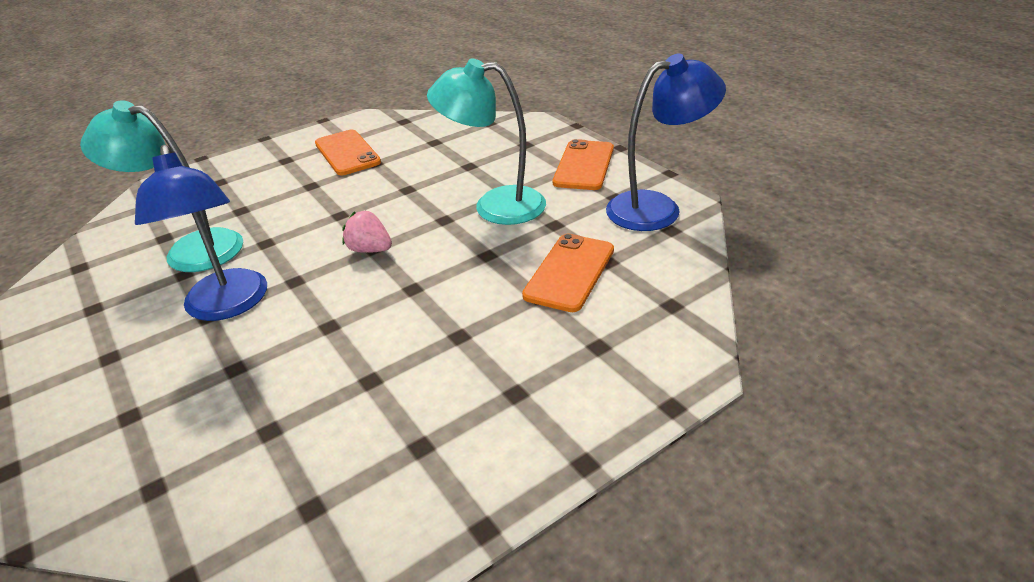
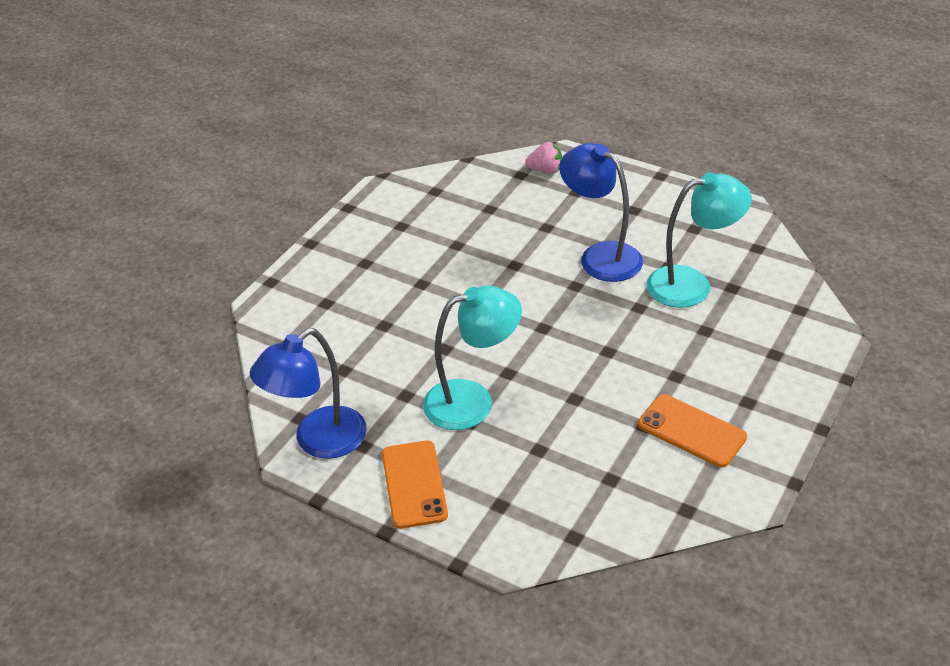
camera: 155 degrees right, 5 degrees up
(370, 250) = (544, 325): pink strawberry -> pink strawberry (545, 170)
(569, 272) = (369, 351): orange phone -> none

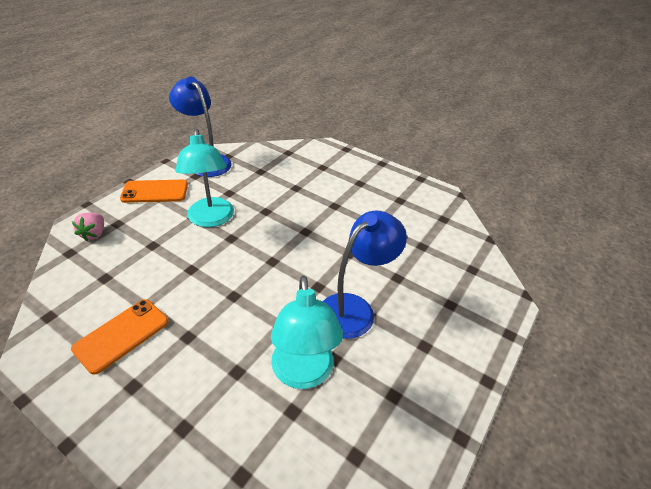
camera: 90 degrees right, 0 degrees up
(545, 170) = (481, 287): pink strawberry -> pink strawberry (94, 234)

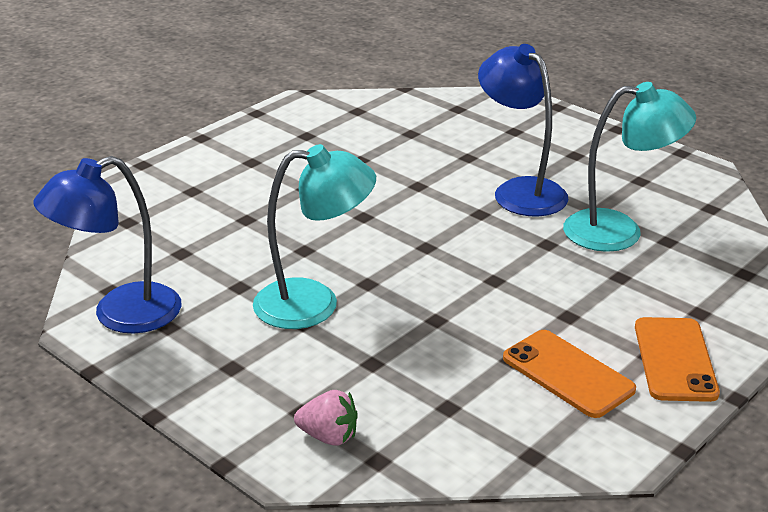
camera: 80 degrees left, 10 degrees down
(155, 192) = (209, 374): orange phone -> orange phone (675, 360)

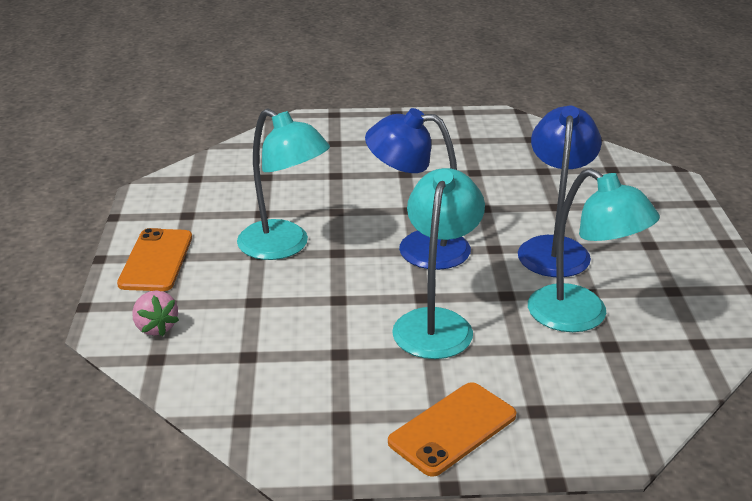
camera: 45 degrees right, 0 degrees up
(120, 315) = (176, 194): blue lamp -> blue lamp (418, 248)
(537, 293) = (436, 323): none -> turquoise lamp
(568, 374) = (358, 387): orange phone -> orange phone (156, 260)

